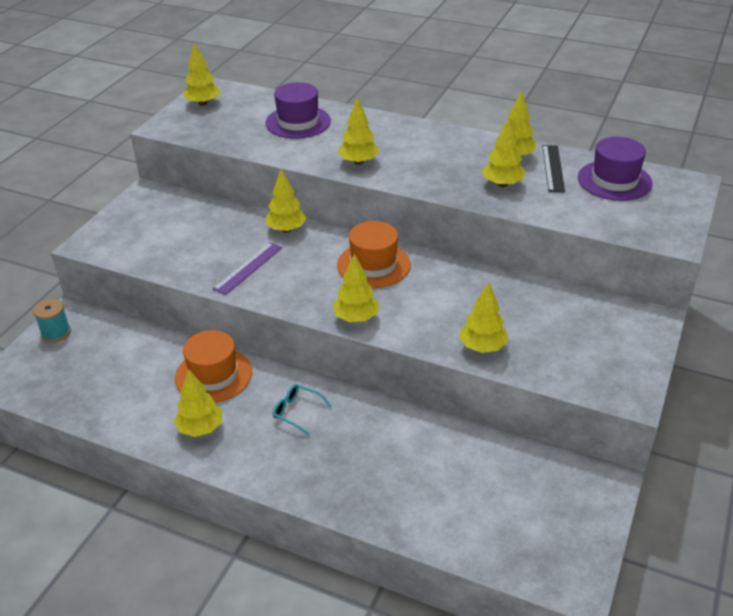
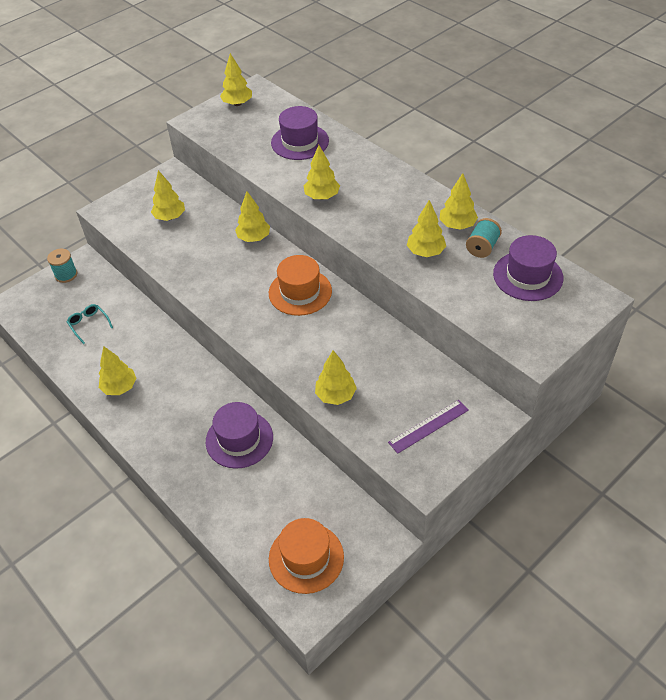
camera: 25 degrees right, 10 degrees up
(213, 375) = (152, 346): orange hat -> orange hat (306, 558)
(248, 268) = (204, 266): purple ruler -> purple ruler (428, 426)
(297, 411) = (193, 397): turquoise glasses -> turquoise glasses (89, 324)
(356, 318) = (256, 337): yellow tree -> yellow tree (170, 217)
(379, 437) = (239, 439): none -> purple hat
(553, 168) = (482, 247): black ruler -> turquoise spool

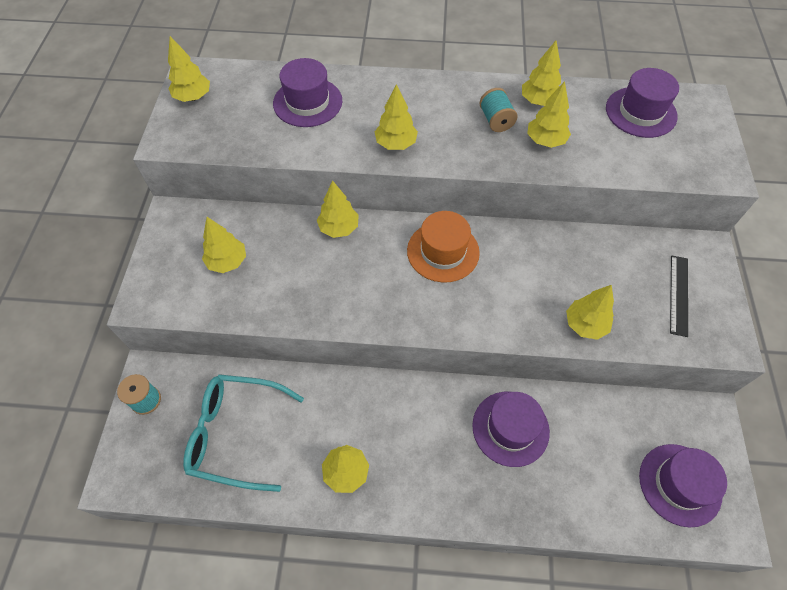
camera: 45 degrees left, 10 degrees up
(89, 324) = (236, 434): turquoise glasses -> turquoise glasses, size x2.23
(306, 558) = (680, 484): orange hat -> purple hat
(428, 426) = (679, 295): purple ruler -> black ruler
(482, 247) = (580, 109): turquoise spool -> turquoise spool (496, 120)

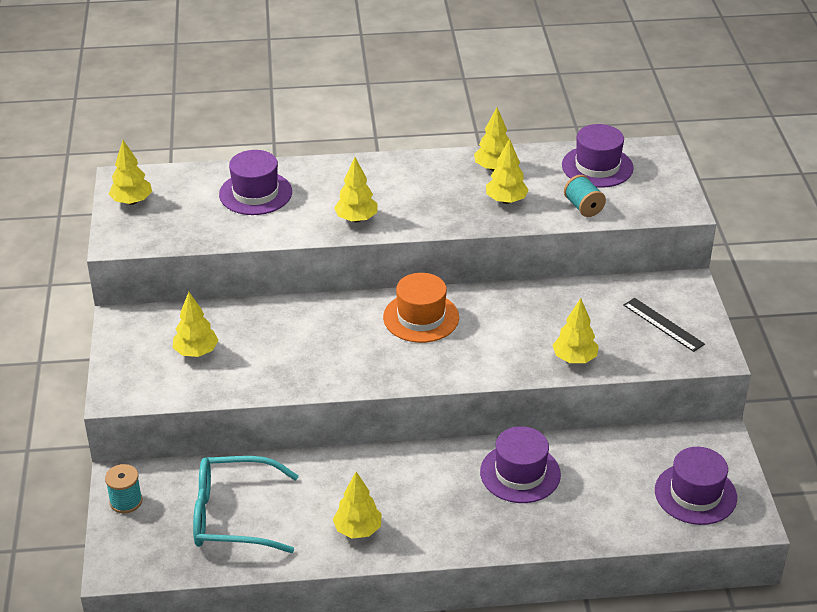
camera: 10 degrees left, 20 degrees down
(339, 228) = (307, 310): yellow tree -> none
(496, 120) = (453, 189): turquoise spool -> turquoise spool (583, 207)
(679, 295) = (663, 324): black ruler -> black ruler turned 45 degrees counterclockwise

